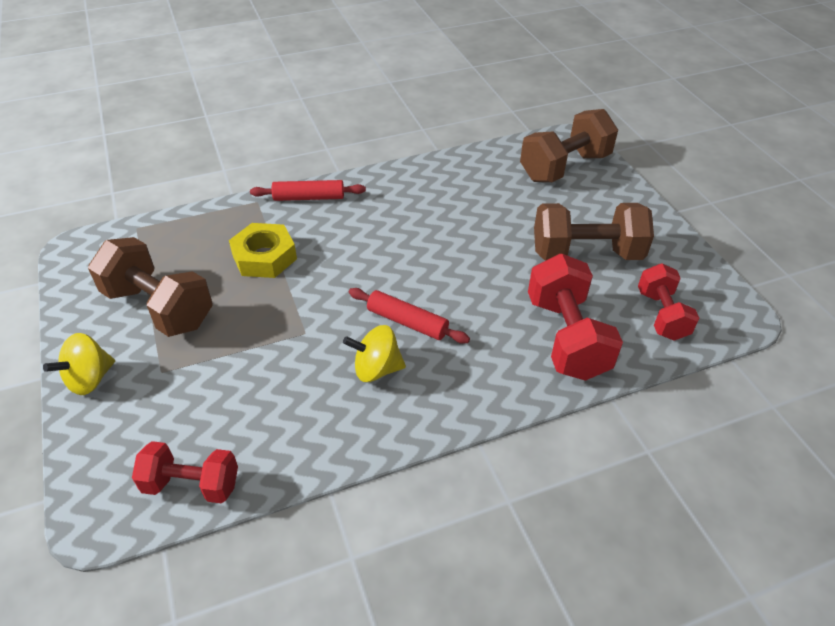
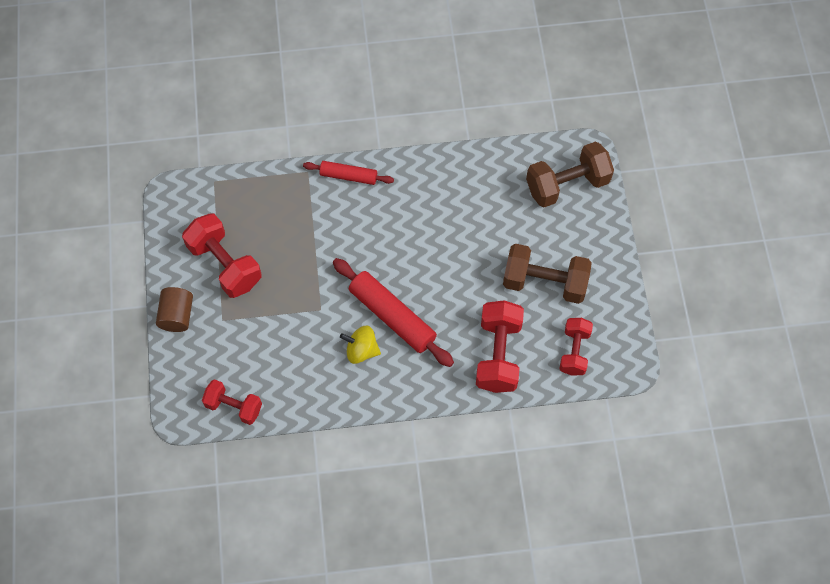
camera: 15 degrees right, 20 degrees up
(89, 379) = (177, 315): yellow spinning top -> brown cylinder
(159, 308) = (225, 264): brown dumbbell -> red dumbbell
(264, 257) = (304, 232): yellow nut -> none
(407, 322) = (392, 316): red rolling pin -> red rolling pin, size x1.67

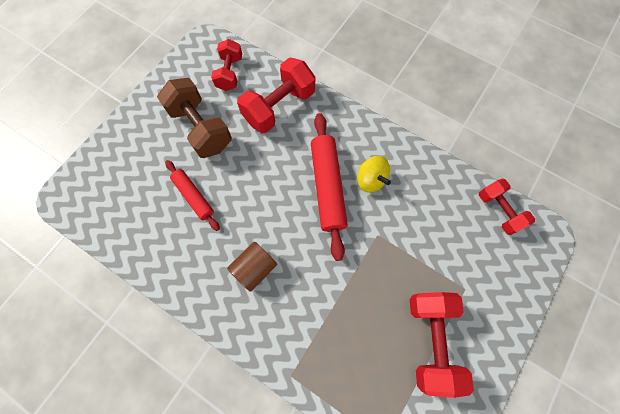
camera: 140 degrees left, 5 degrees up
(177, 315) = (503, 324): brown cylinder -> brown cylinder (254, 268)
(348, 176) = (259, 338): red rolling pin -> red rolling pin (194, 197)
(567, 185) = (107, 184): brown dumbbell -> none
(574, 351) = (229, 73): red dumbbell -> red dumbbell turned 45 degrees counterclockwise

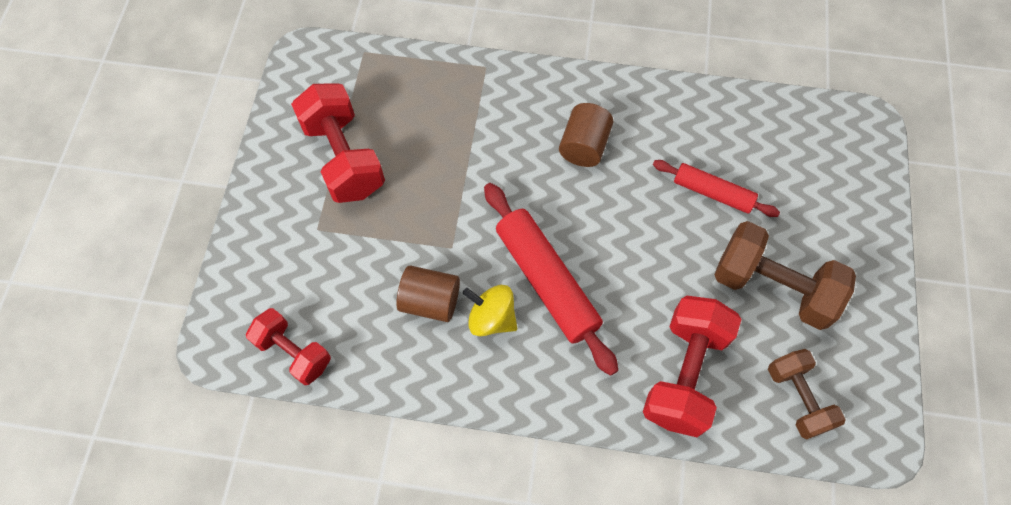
camera: 155 degrees right, 5 degrees down
(229, 73) = (798, 398): red dumbbell -> brown dumbbell
(404, 206) = (430, 301): none -> brown cylinder

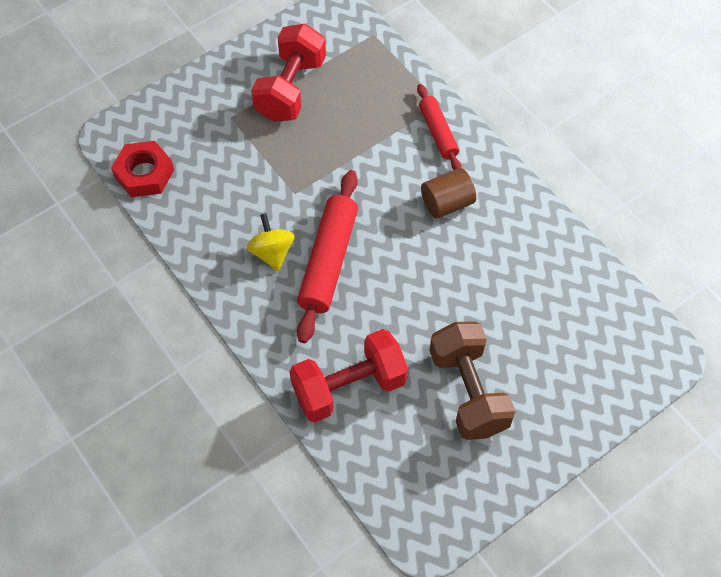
camera: 45 degrees right, 5 degrees down
(293, 352) = (144, 174): red dumbbell -> red nut
(430, 301) = (248, 212): brown cylinder -> none
(712, 193) = (498, 302): red rolling pin -> red rolling pin (438, 132)
(798, 398) = (403, 466): brown dumbbell -> none

